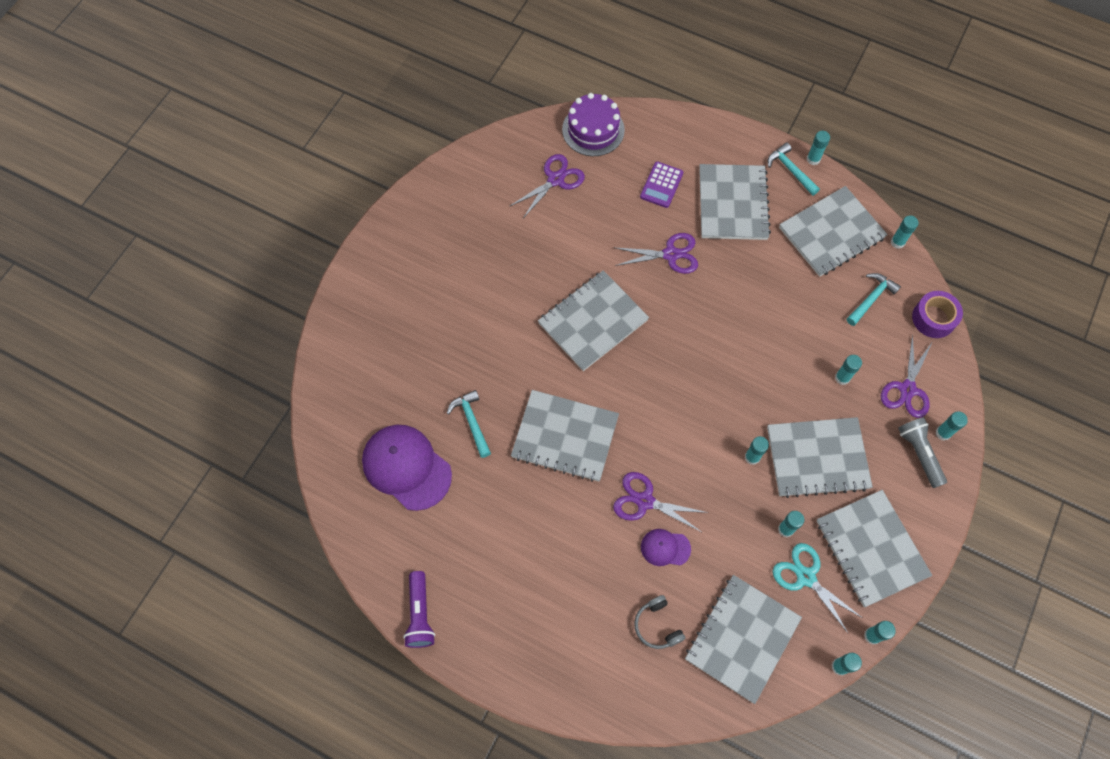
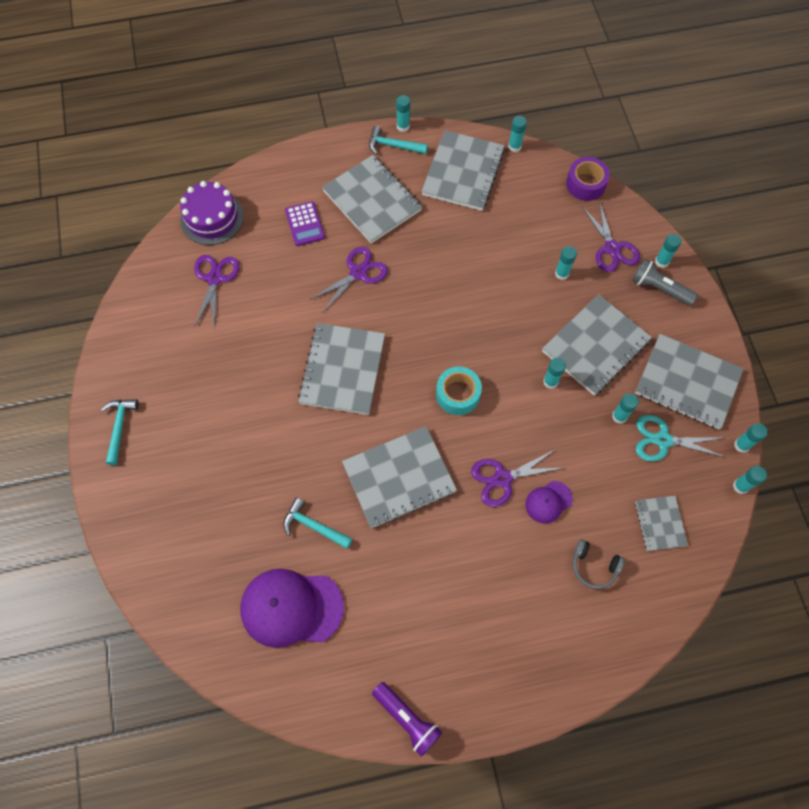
camera: 40 degrees left, 0 degrees up
(667, 409) = (458, 394): none -> turquoise tape
(742, 638) = (660, 523): grey notebook -> grey notebook, size x0.54
(871, 299) = (532, 201): turquoise hammer -> turquoise hammer (119, 427)

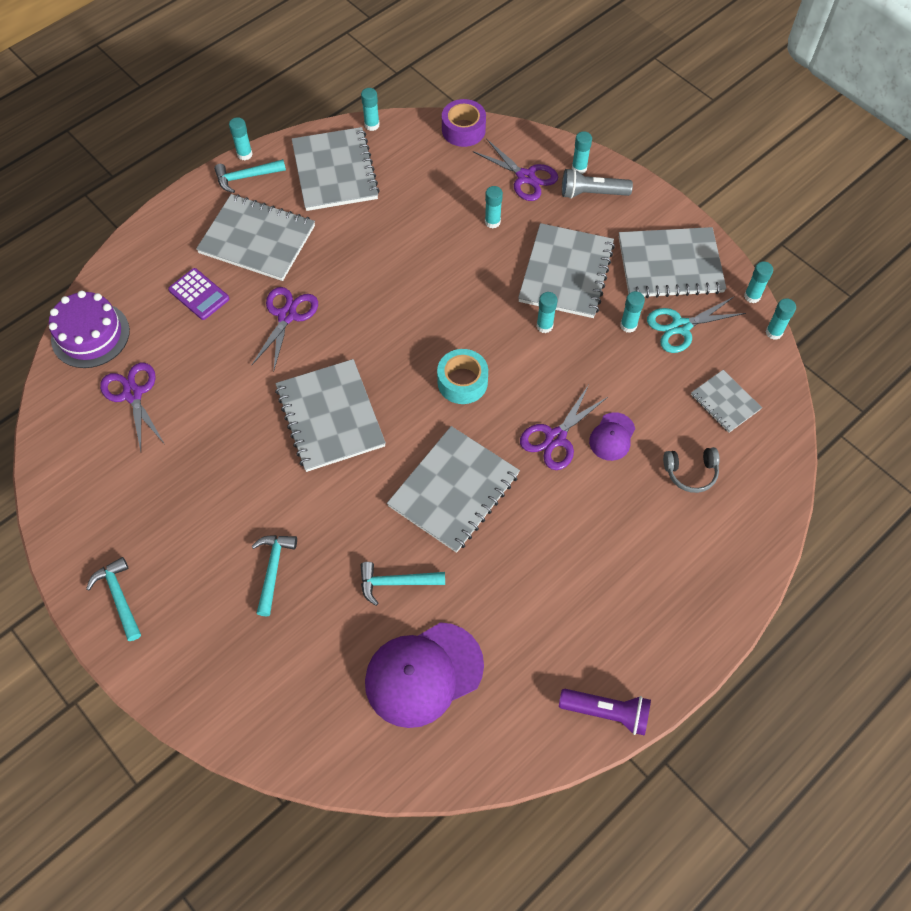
camera: 30 degrees left, 5 degrees down
(233, 466) = (273, 570): none -> turquoise hammer

